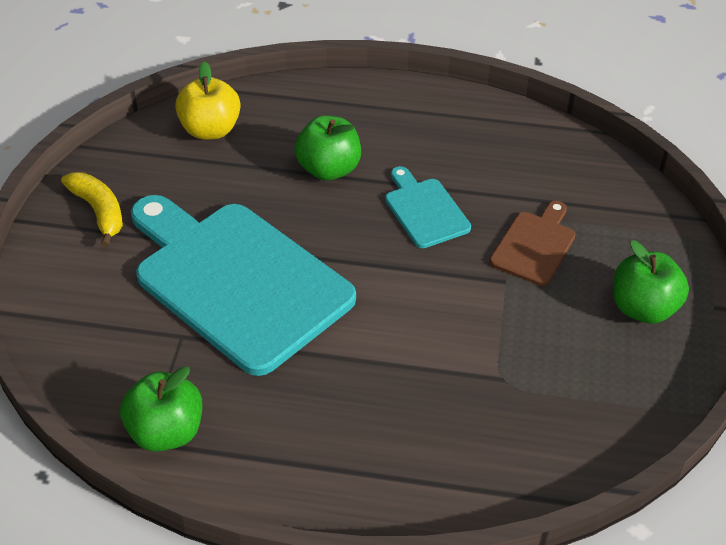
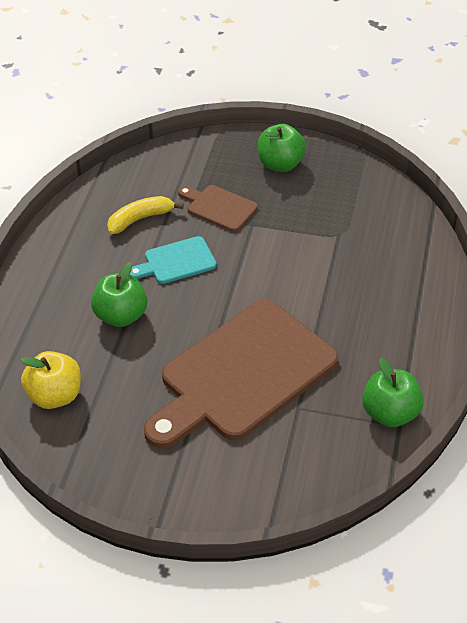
camera: 85 degrees left, 0 degrees up
(99, 211) = (151, 473): yellow banana -> yellow banana (140, 219)
(237, 281) = (242, 374): turquoise cutting board -> brown cutting board

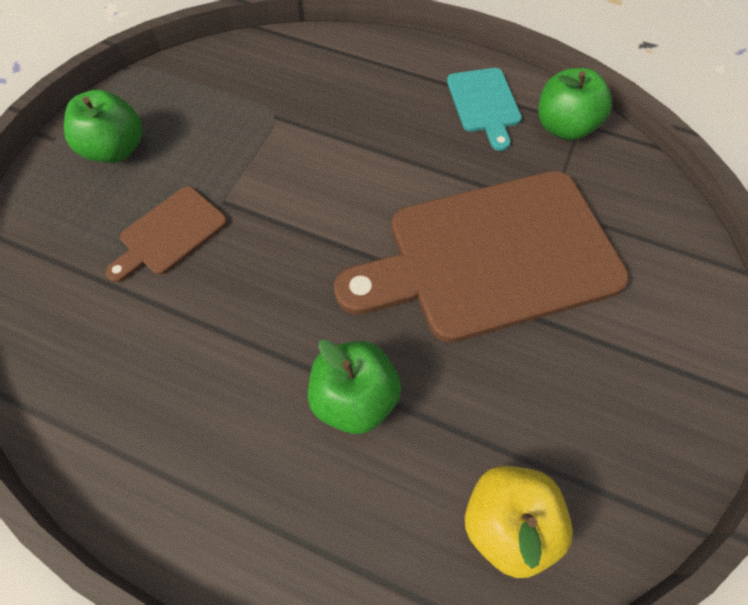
camera: 80 degrees left, 15 degrees up
(140, 219) = (150, 343): yellow banana -> none
(176, 261) = (262, 305): turquoise cutting board -> turquoise cutting board (484, 104)
(242, 374) = (491, 256): brown cutting board -> brown cutting board turned 105 degrees clockwise

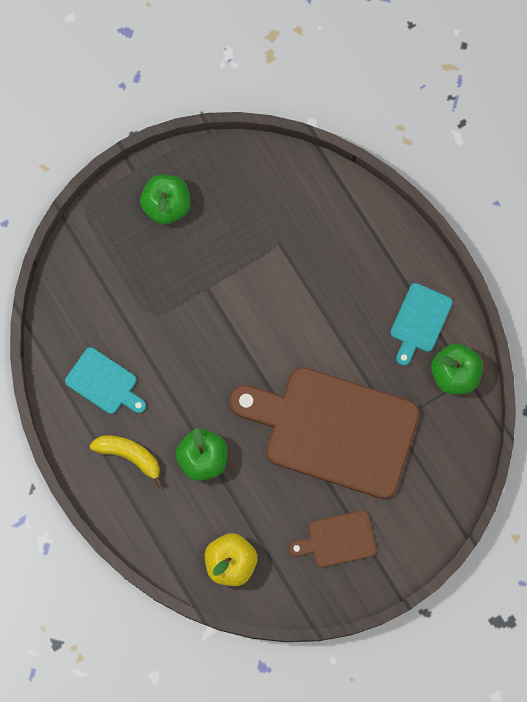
camera: 35 degrees right, 15 degrees up
(144, 389) = (104, 383): none -> turquoise cutting board
(170, 233) = (166, 293): brown cutting board -> brown cutting board (337, 539)
(243, 468) = (129, 456): none -> yellow banana

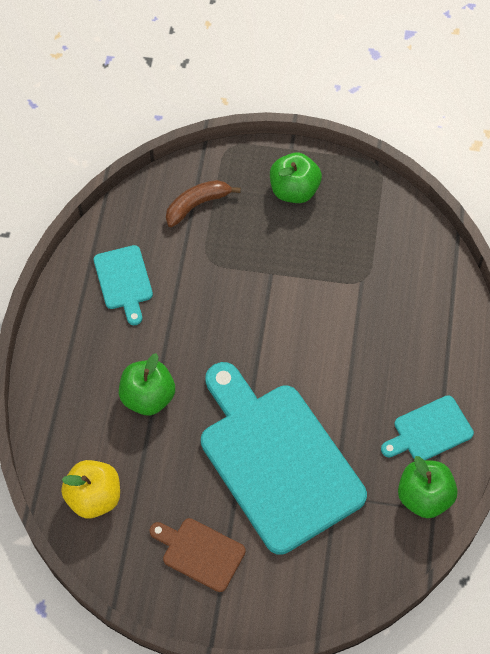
camera: 40 degrees right, 15 degrees down
(104, 276) = (197, 205): none -> brown banana
(129, 456) = (91, 349): yellow banana -> none
(333, 430) = (277, 460): brown cutting board -> turquoise cutting board

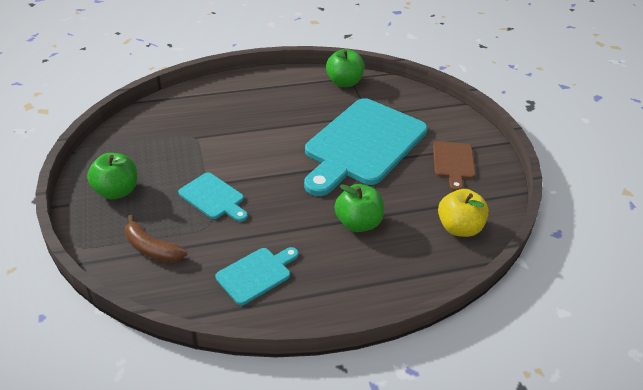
camera: 115 degrees left, 20 degrees down
(429, 430) = (298, 88): turquoise cutting board -> turquoise cutting board (213, 197)

